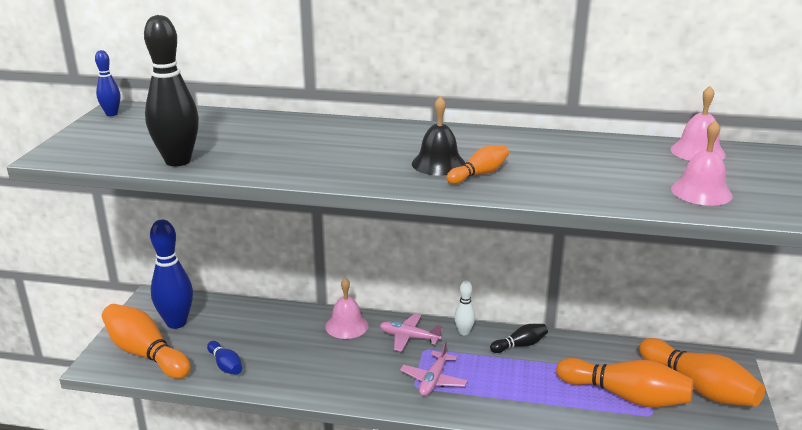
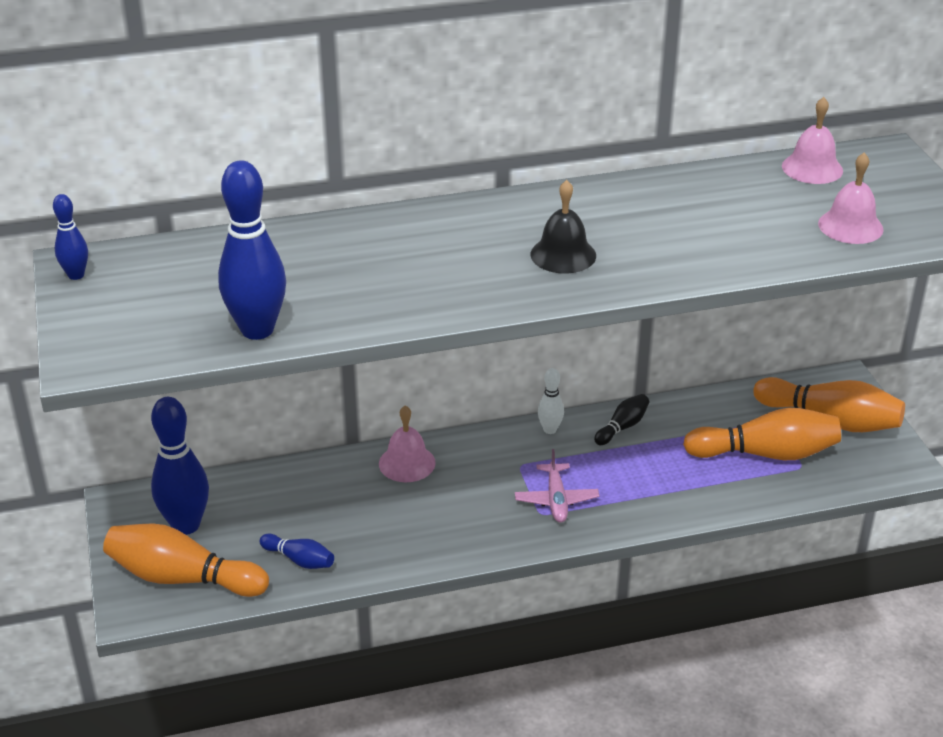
camera: 25 degrees left, 10 degrees up
(178, 161) = (257, 330): black bowling pin -> blue bowling pin
(409, 337) = (491, 456): pink plane -> none
(479, 174) = (618, 259): orange bowling pin -> none

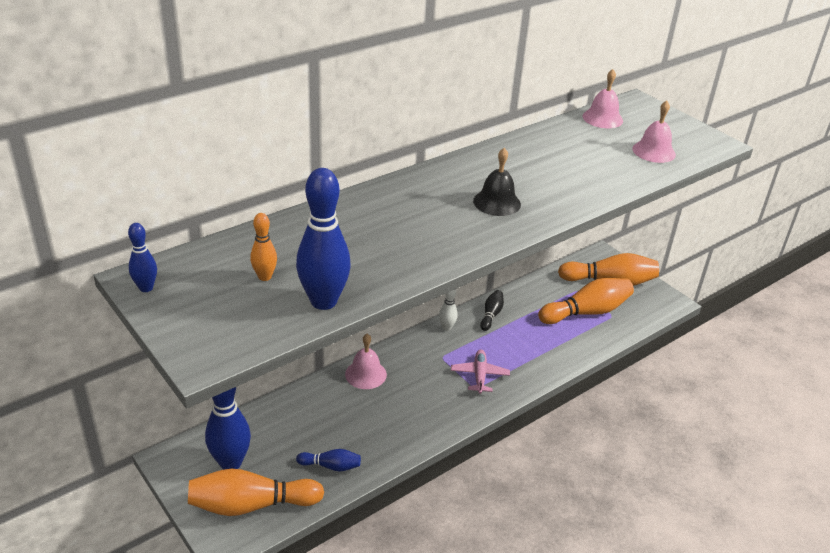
camera: 25 degrees left, 0 degrees up
(211, 289) = (265, 277): none -> orange bowling pin
(556, 500) = (479, 375): pink plane -> pink plane turned 150 degrees counterclockwise

